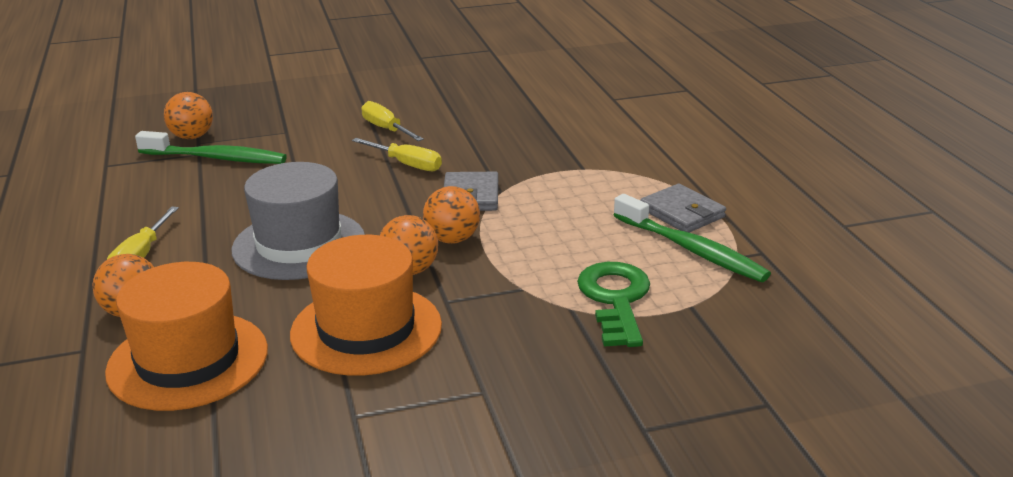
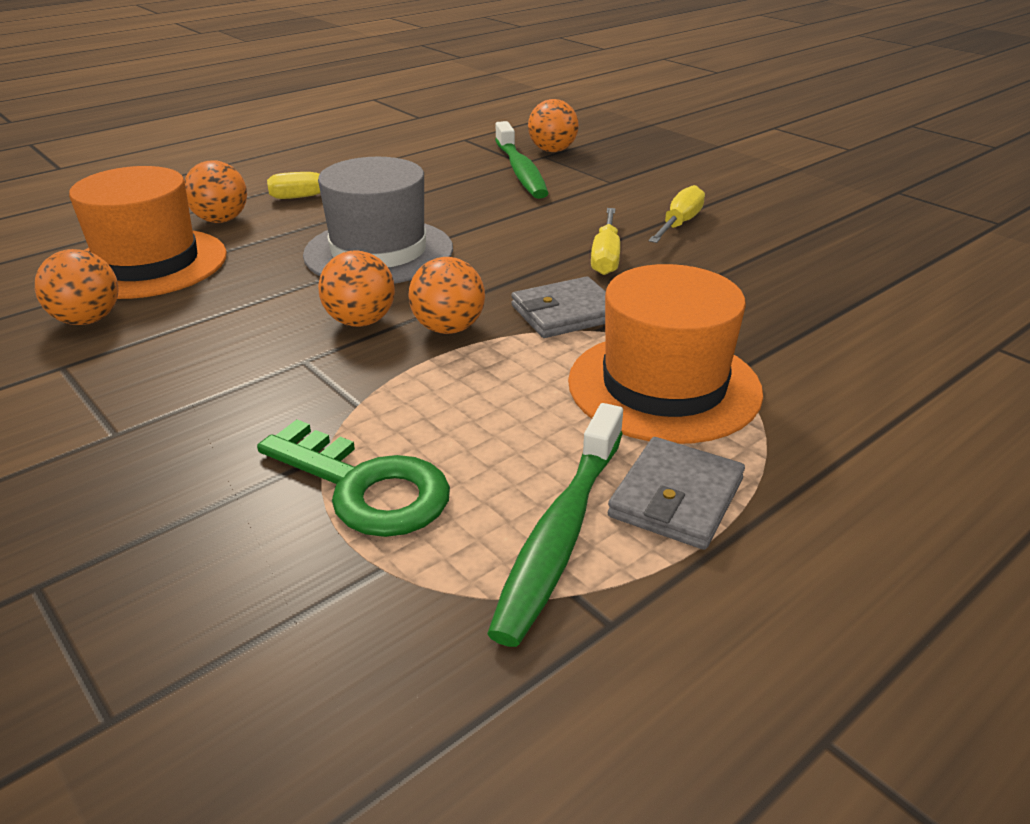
camera: 65 degrees right, 5 degrees up
(277, 399) = (88, 320): none -> orange ball
(366, 329) = (226, 330): orange hat -> orange hat (664, 386)
(615, 299) = (365, 487): green key -> green key turned 60 degrees clockwise

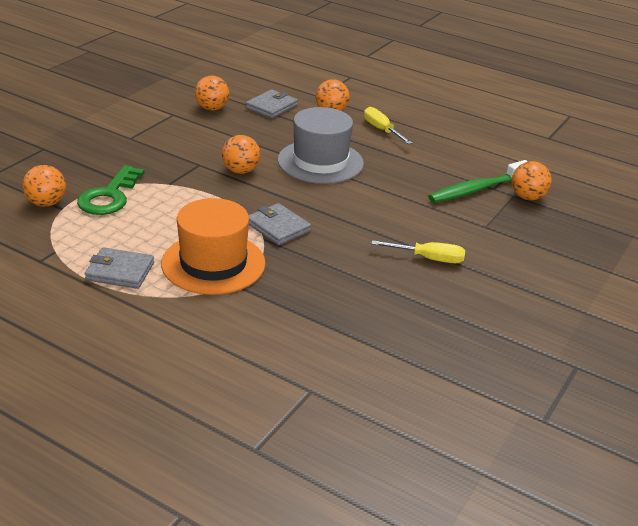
camera: 70 degrees right, 0 degrees up
(148, 263) = (271, 107): orange hat -> grey wallet
(448, 328) = (244, 195): orange ball -> orange ball (46, 203)
(560, 533) = (89, 244): green toothbrush -> none
(606, 257) = (358, 234): yellow screwdriver -> none

